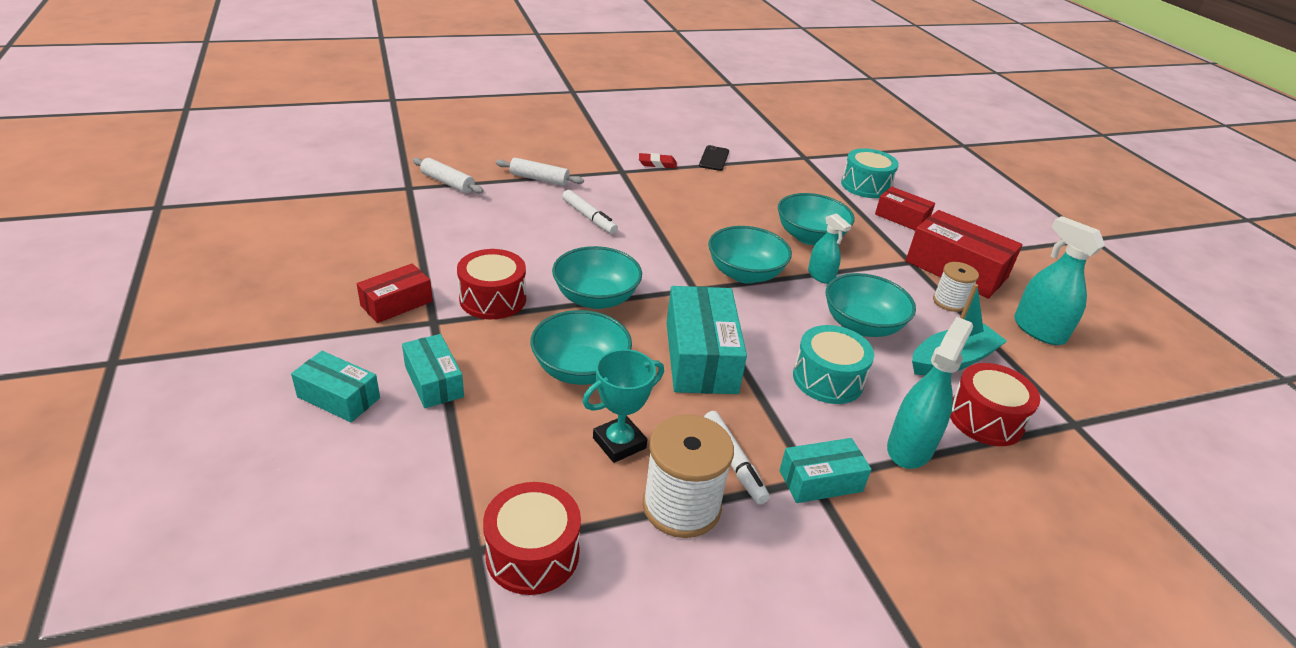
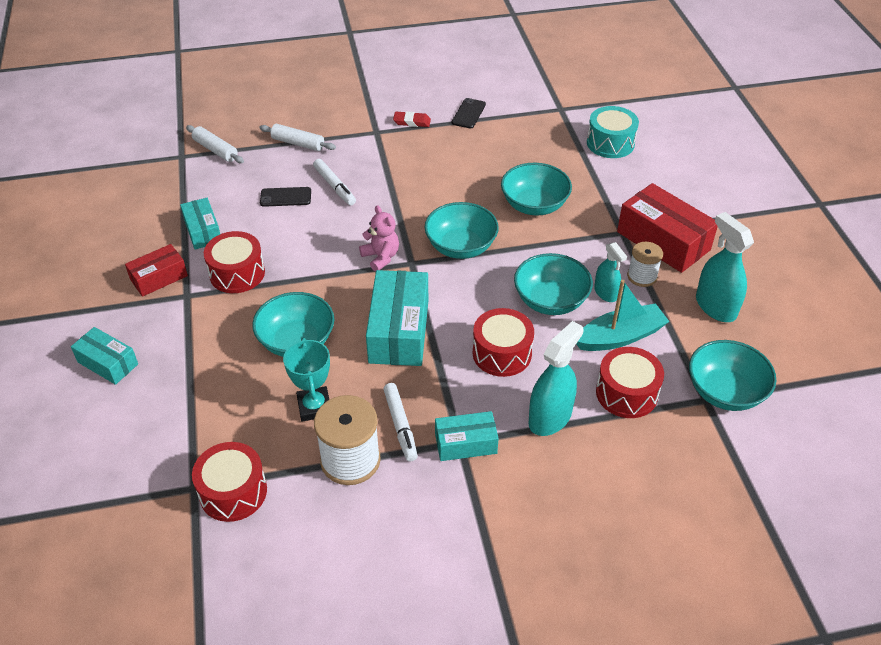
camera: 10 degrees right, 10 degrees up
(434, 381) = (180, 350): turquoise box -> turquoise box (203, 231)
(536, 226) = (285, 197): none -> black phone
(596, 298) = (323, 272): turquoise bowl -> turquoise bowl (725, 392)
(619, 443) = (314, 407): turquoise trophy -> turquoise trophy turned 75 degrees counterclockwise
(658, 283) = (381, 257): none -> pink teddy bear
(821, 276) = (530, 248): turquoise spray bottle -> turquoise spray bottle (605, 293)
(828, 379) = (502, 353): turquoise drum -> red drum
(901, 218) = (632, 182): red box -> none

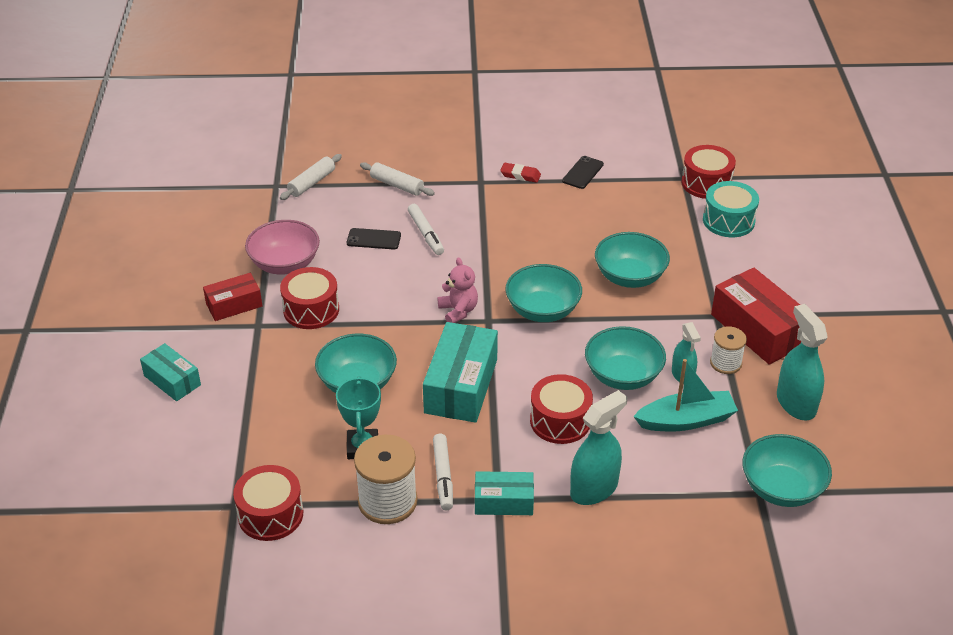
camera: 10 degrees right, 5 degrees down
(203, 231) = (285, 264): turquoise box -> pink bowl
(216, 150) = (312, 183): white rolling pin -> white rolling pin turned 75 degrees clockwise
(626, 393) = (678, 476): red drum -> red drum (706, 183)

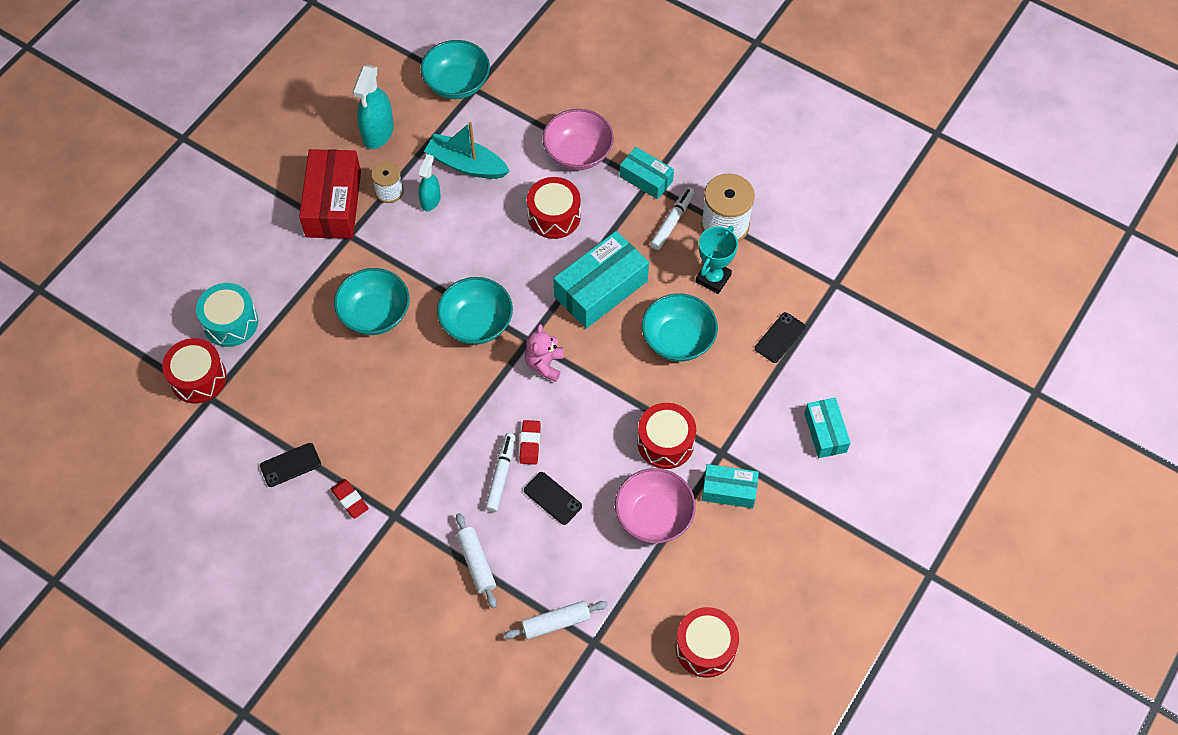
camera: 145 degrees left, 20 degrees up
(234, 305) = (729, 490): red box -> turquoise box
(261, 431) = (780, 338): none -> black phone
(270, 514) = (813, 261): red drum -> red drum (705, 647)
(421, 260) = (530, 443): none -> red eraser
(594, 489) = (578, 153): turquoise spray bottle -> pink bowl
(623, 375) = (473, 226): turquoise bowl -> none

